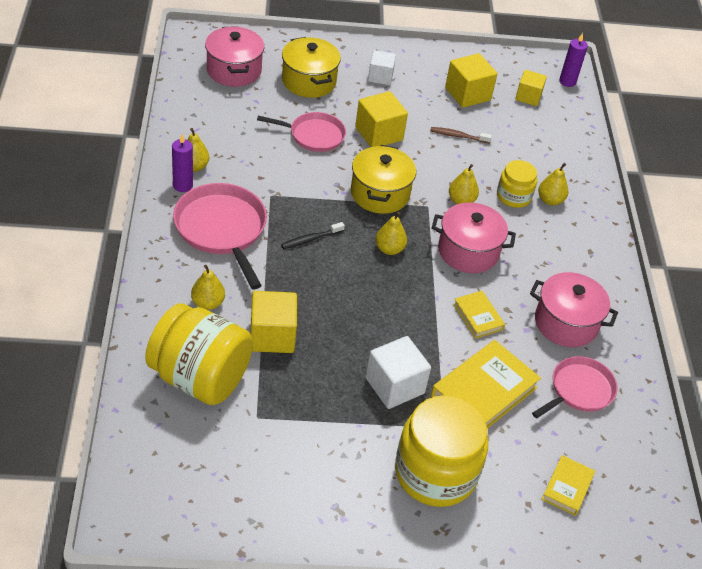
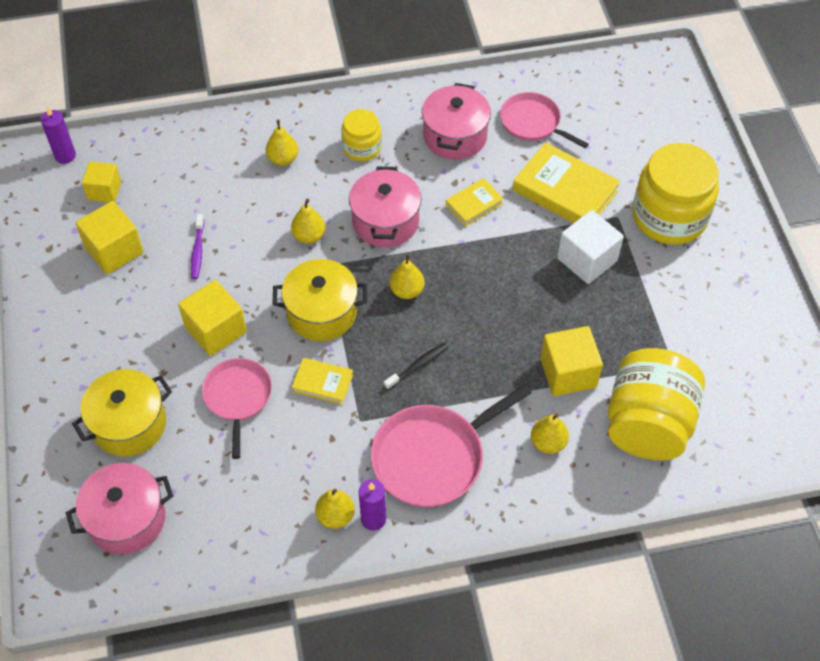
camera: 95 degrees left, 10 degrees up
(310, 239) = (418, 366): black toothbrush -> black toothbrush turned 90 degrees counterclockwise
(380, 77) = (100, 346): white cube -> none
(458, 136) = (198, 251): brown toothbrush -> purple toothbrush
(513, 196) = (286, 190): yellow jar -> yellow jar (362, 147)
(567, 487) = (641, 126): yellow book -> yellow book (322, 383)

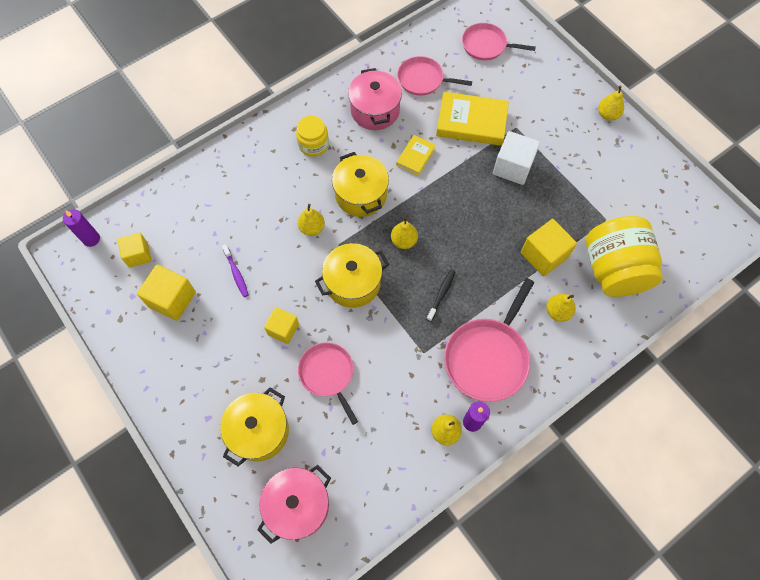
camera: 25 degrees left, 10 degrees up
(216, 330) = (283, 329): yellow cube -> yellow cube, size x0.66
(283, 159) = (261, 176): yellow pear -> yellow pear (607, 115)
(322, 383) = (382, 336): yellow book -> none
(385, 222) = (361, 195): pink pot -> yellow pot
(634, 111) = (486, 45): none -> pink pan
(669, 216) = (549, 114): yellow jar -> none

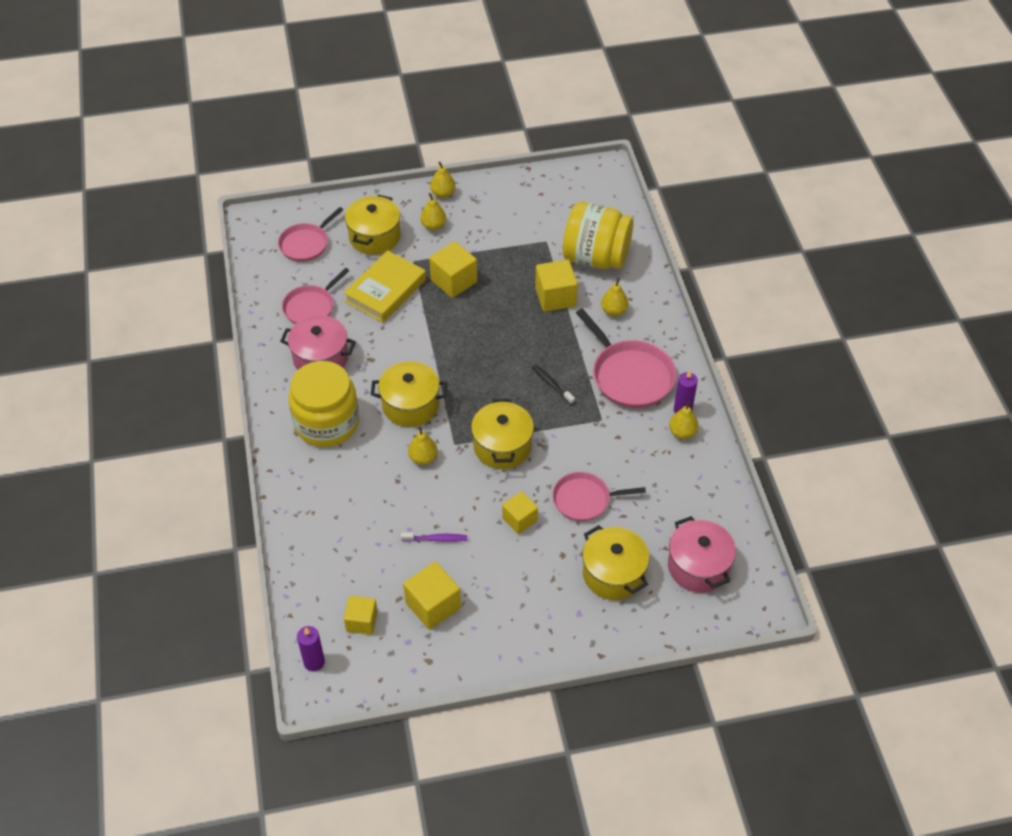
camera: 65 degrees left, 15 degrees down
(313, 144) = (327, 423): yellow jar -> yellow jar, size x1.87
(404, 241) = (481, 391): yellow pear -> yellow pear (433, 226)
(415, 157) = (396, 347): yellow book -> none
(512, 167) = (454, 281): white cube -> yellow cube
(524, 88) = (374, 237): none -> yellow pot

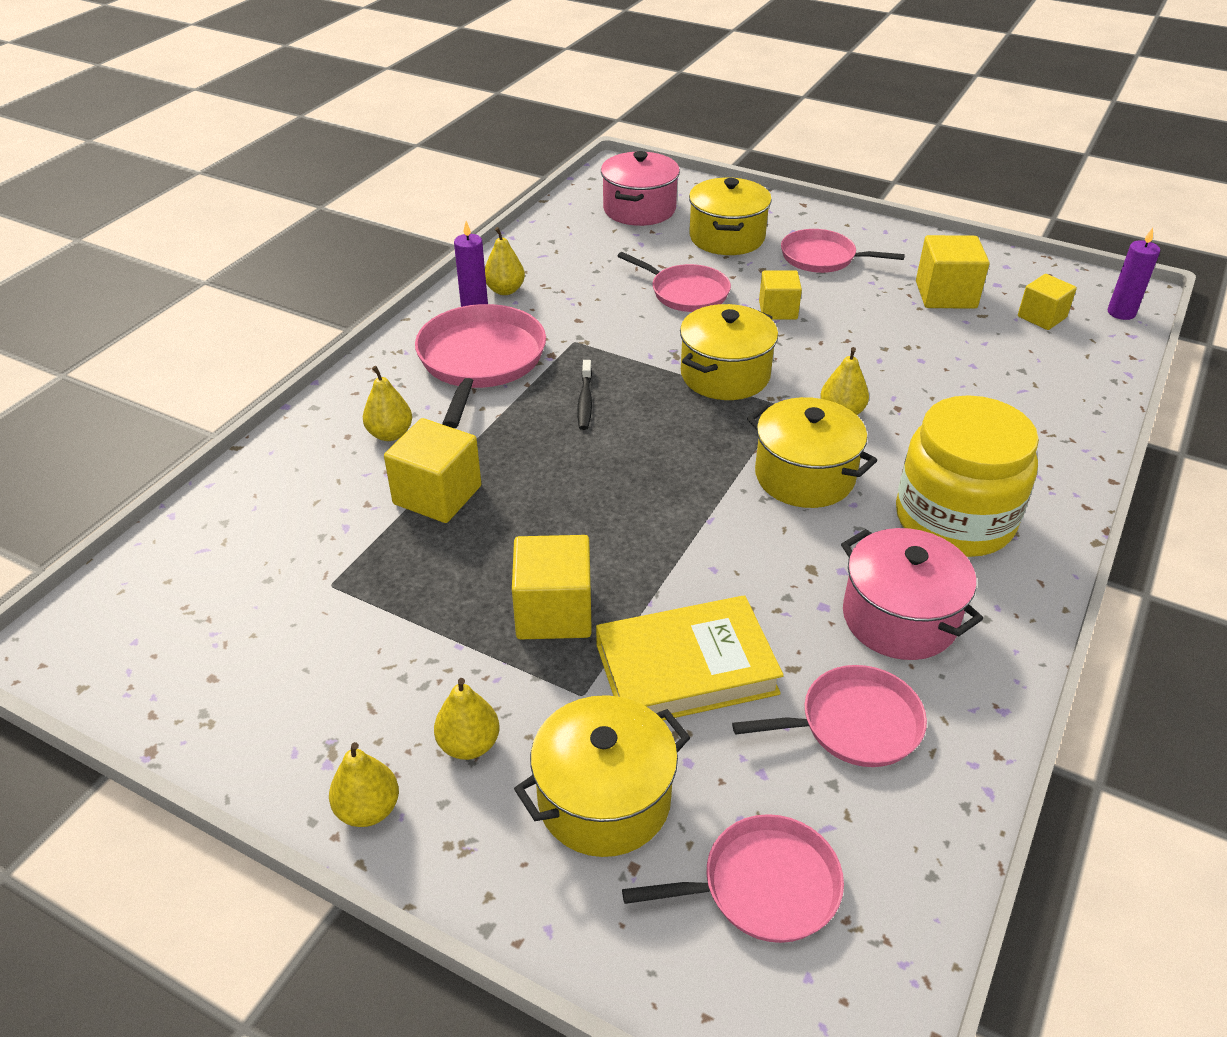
camera: 140 degrees left, 10 degrees down
(436, 539) = (894, 338): purple toothbrush -> none
(536, 594) = (822, 258): none -> pink pan
(596, 257) = (303, 513): yellow jar -> none

